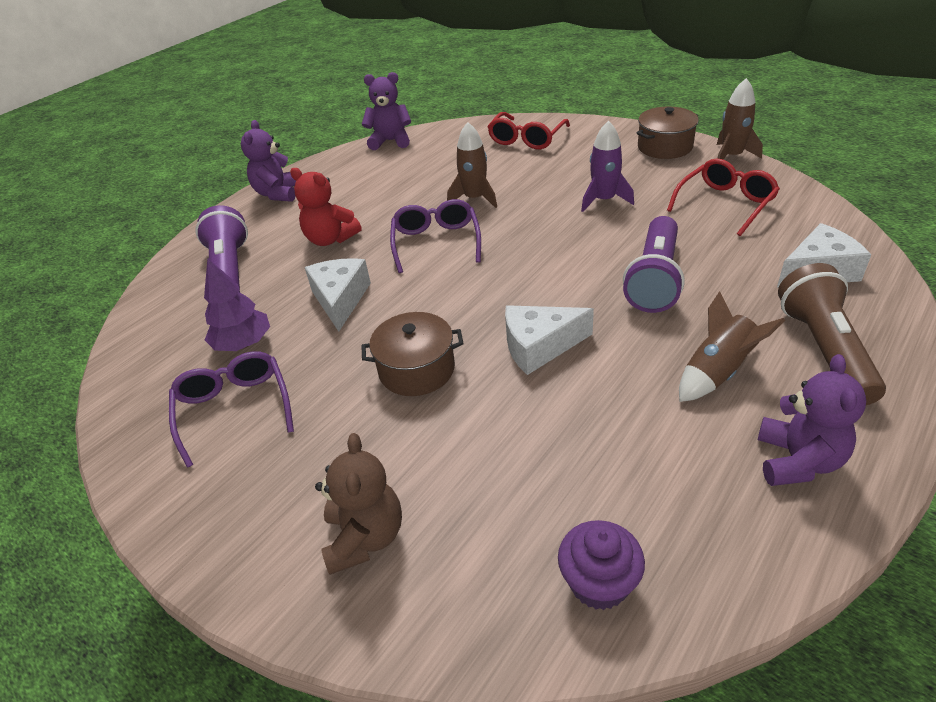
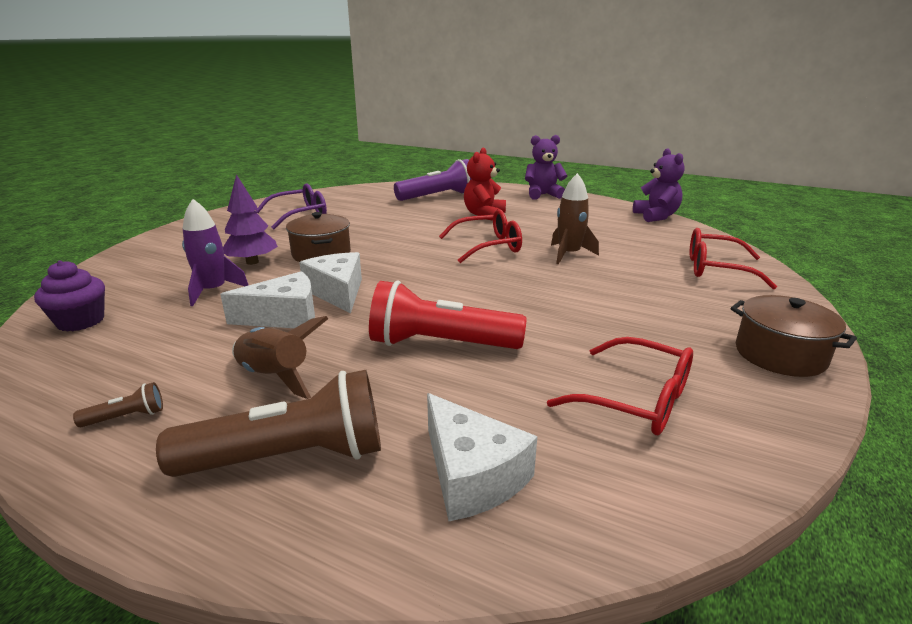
camera: 75 degrees right, 15 degrees down
(243, 344) = (360, 209): purple tree -> purple tree (252, 262)
(340, 299) = (406, 226): white cheese -> white cheese (284, 316)
(365, 538) = (175, 255): brown teddy bear -> none
(436, 243) = (487, 246): purple glasses -> red glasses
(604, 200) = (599, 314): purple rocket -> purple rocket (213, 291)
(654, 279) = (440, 344): purple flashlight -> red flashlight
(731, 156) = (802, 414): brown rocket -> none
(798, 461) = (127, 417): purple teddy bear -> brown flashlight

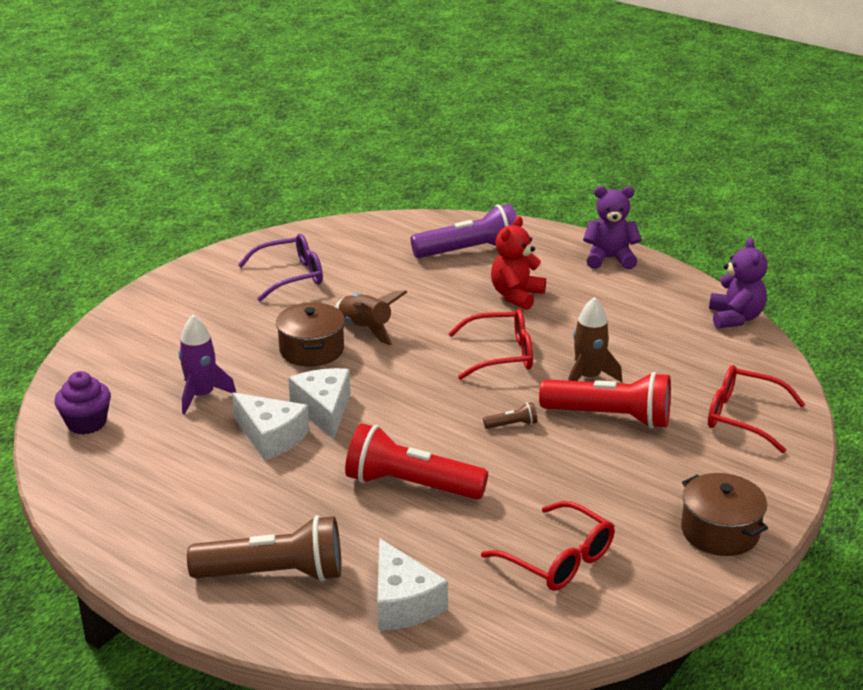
camera: 10 degrees right, 5 degrees up
(127, 417) = (151, 527): brown flashlight -> brown flashlight (512, 425)
(252, 262) = (238, 356): purple tree -> none
(275, 377) = (263, 503): brown rocket -> brown rocket (365, 329)
(284, 316) = (271, 437): white cheese -> white cheese turned 45 degrees clockwise
(605, 277) = (610, 417): none -> red flashlight

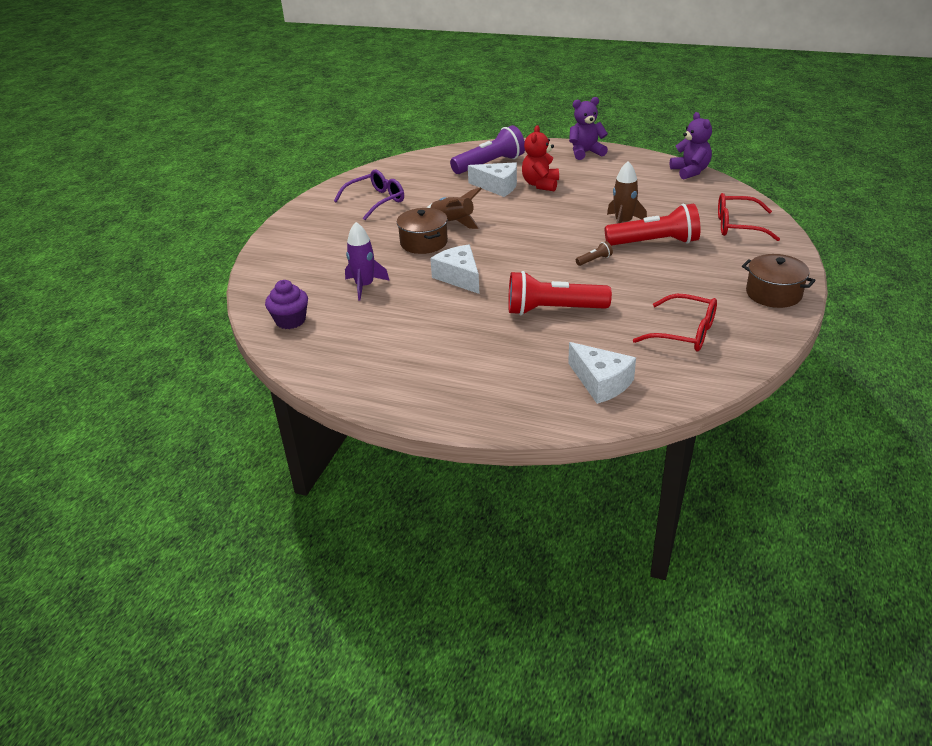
camera: 15 degrees left, 5 degrees up
(271, 437) = (434, 301): white cheese -> white cheese (498, 187)
(275, 574) = (499, 385): brown flashlight -> none
(500, 355) = (555, 221): red glasses -> none

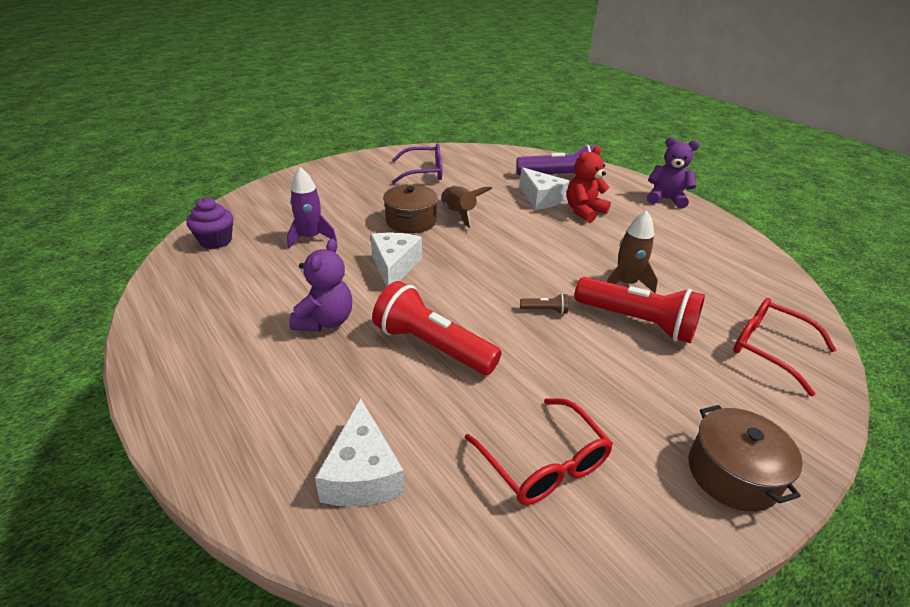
camera: 30 degrees right, 0 degrees up
(690, 171) = (768, 259): purple teddy bear -> purple teddy bear (325, 321)

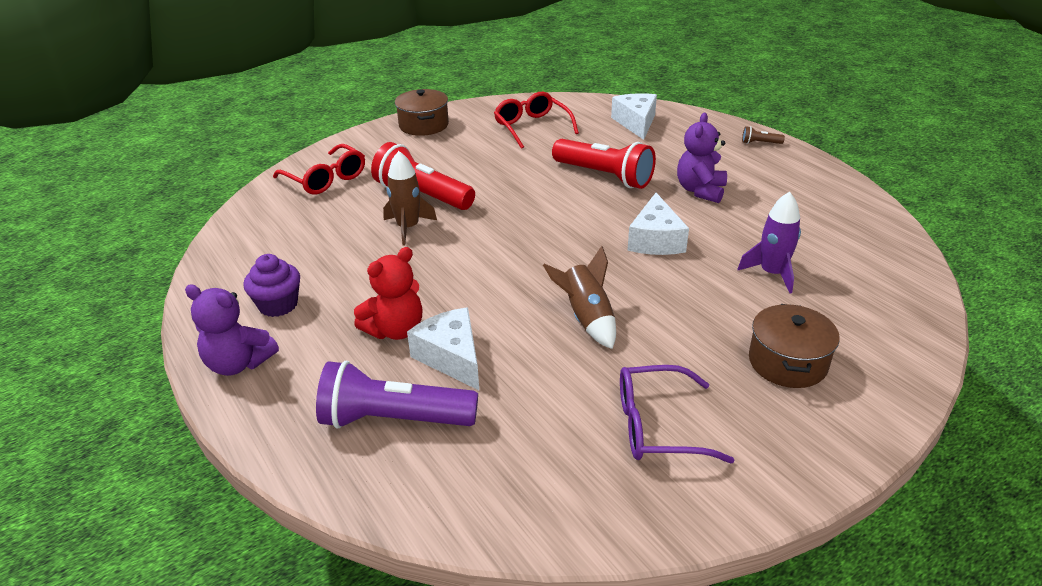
camera: 175 degrees left, 0 degrees up
(215, 241) = (882, 266): purple cupcake -> purple cupcake (278, 305)
(410, 221) = (653, 304): brown pot -> brown pot (787, 362)
(545, 310) = (502, 202): brown flashlight -> brown flashlight (759, 143)

